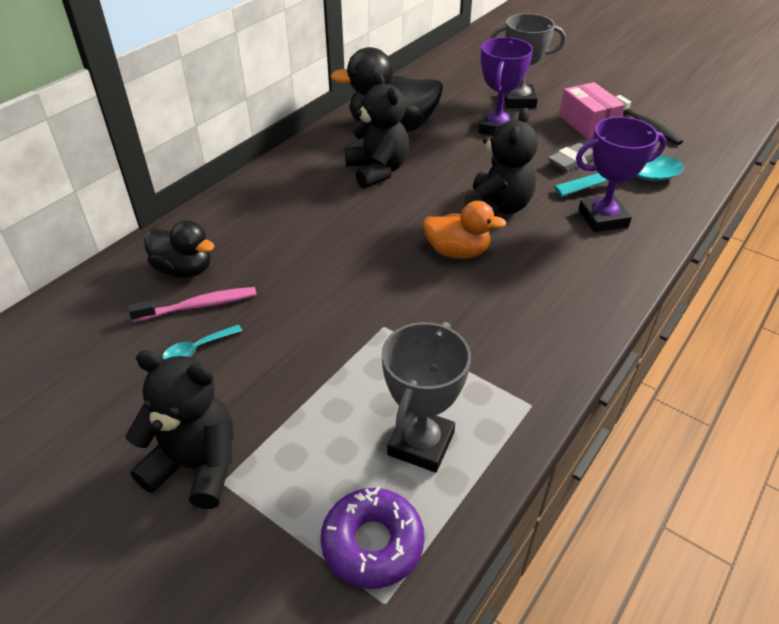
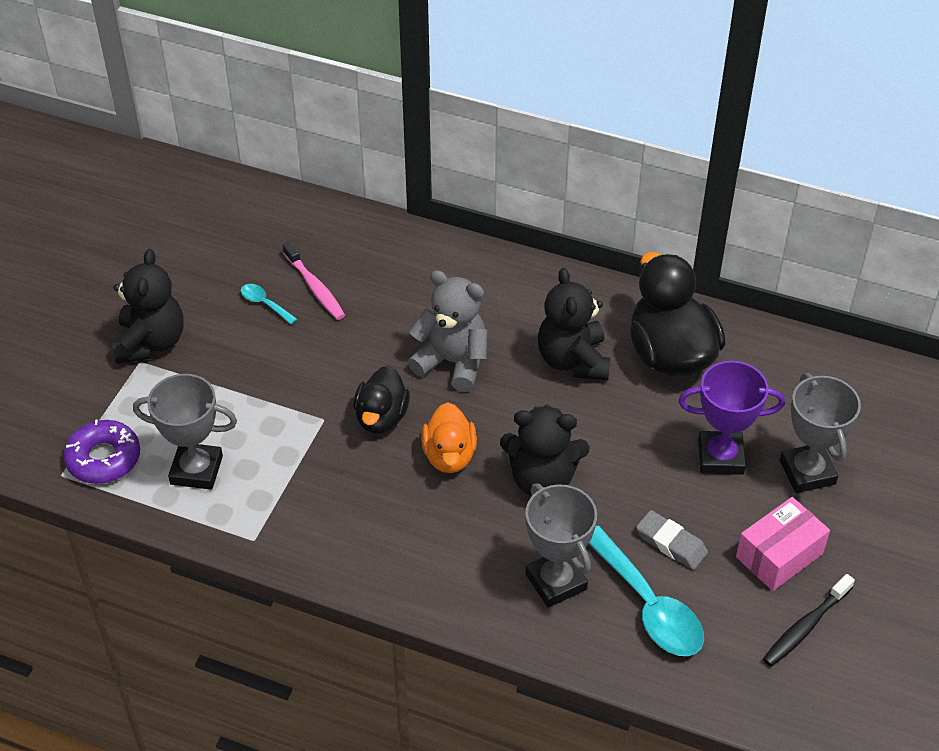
camera: 75 degrees right, 5 degrees up
(184, 269) = (359, 261): black duck -> black duck (381, 417)
(349, 232) = (452, 362): none -> grey teddy bear
(377, 171) = (573, 360): black teddy bear -> black teddy bear turned 120 degrees clockwise
(603, 219) = (556, 582): purple trophy -> grey trophy

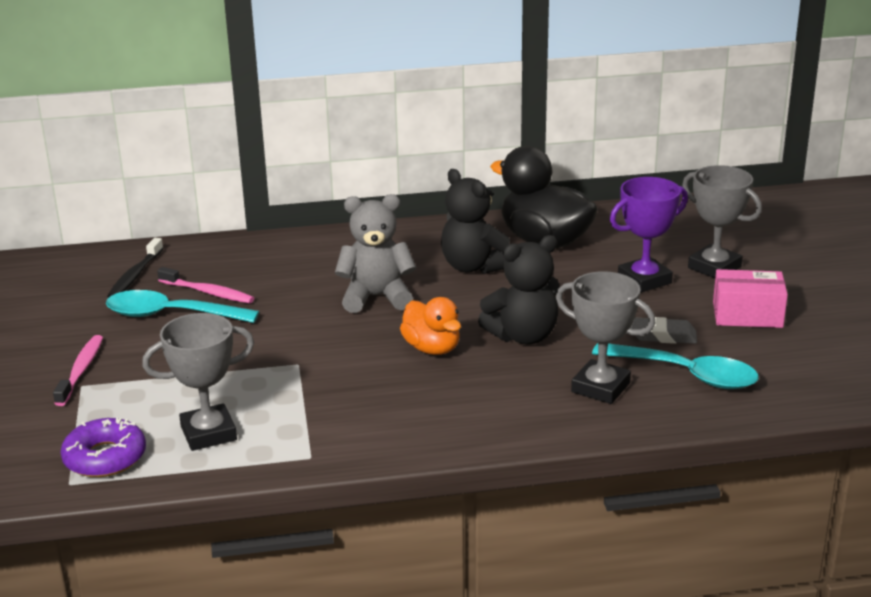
camera: 30 degrees left, 20 degrees down
(151, 342) = (81, 370): black teddy bear -> pink toothbrush
(264, 304) = (170, 315): turquoise spoon -> turquoise spoon, size x2.15
(381, 417) = (349, 346): black duck -> none
(779, 555) = (747, 315): pink box -> pink box turned 75 degrees clockwise
(805, 627) = (811, 344): black toothbrush -> black toothbrush (135, 275)

